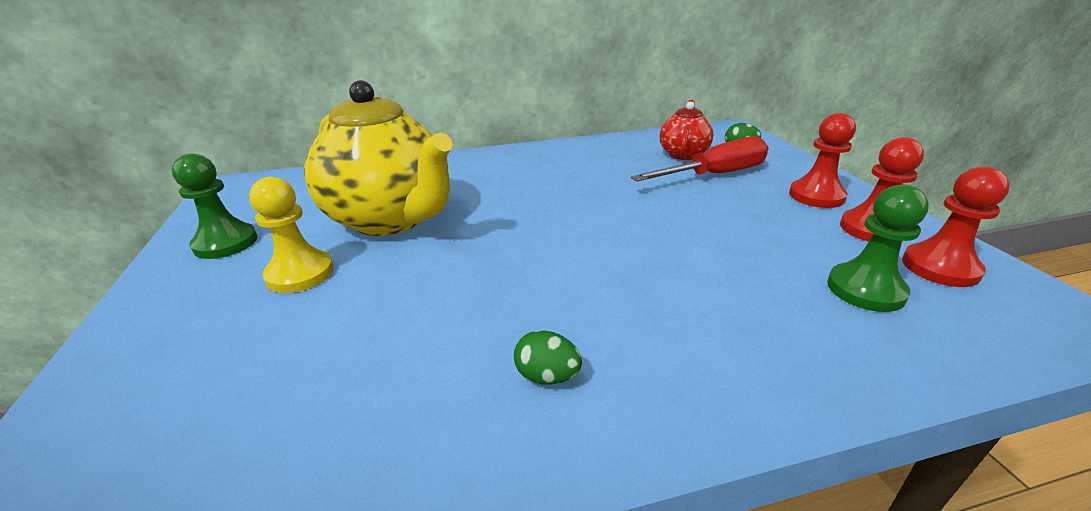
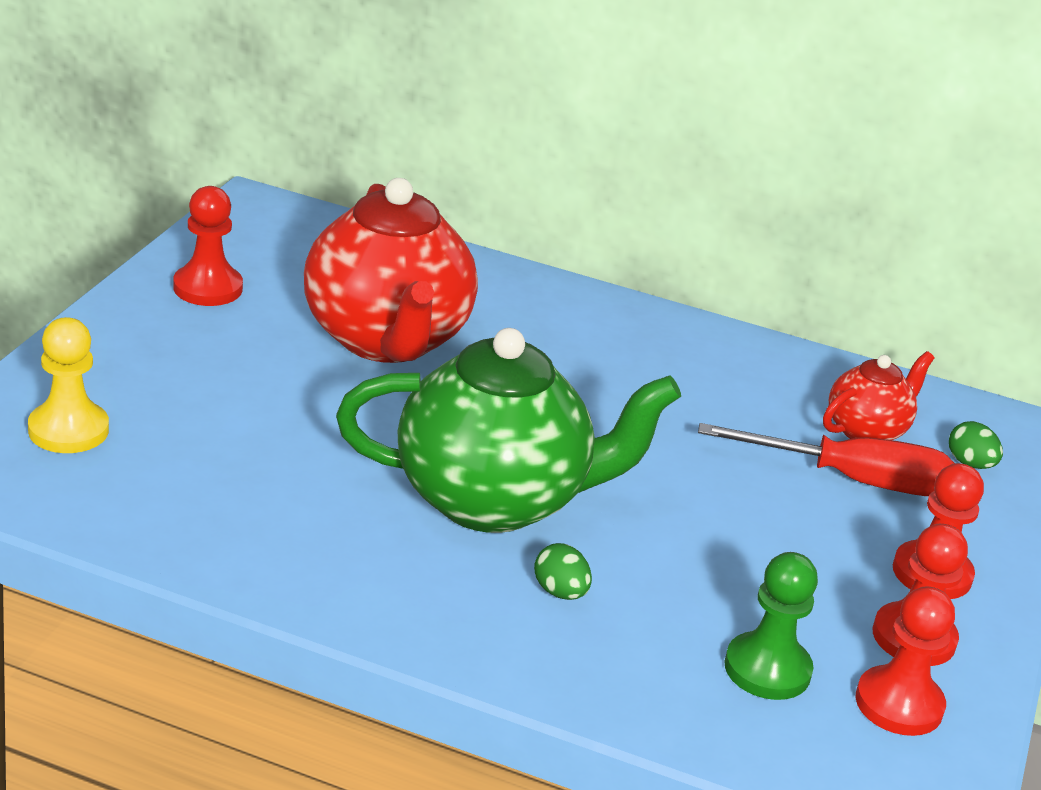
camera: 30 degrees right, 0 degrees up
(226, 243) = (208, 288): green pawn -> red pawn
(300, 274) = (250, 360): yellow pawn -> yellow pawn (68, 430)
(391, 219) = (386, 340): yellow teapot -> red teapot
(547, 376) = (367, 557): green egg -> green egg (560, 592)
(575, 278) = (494, 500): none -> green teapot

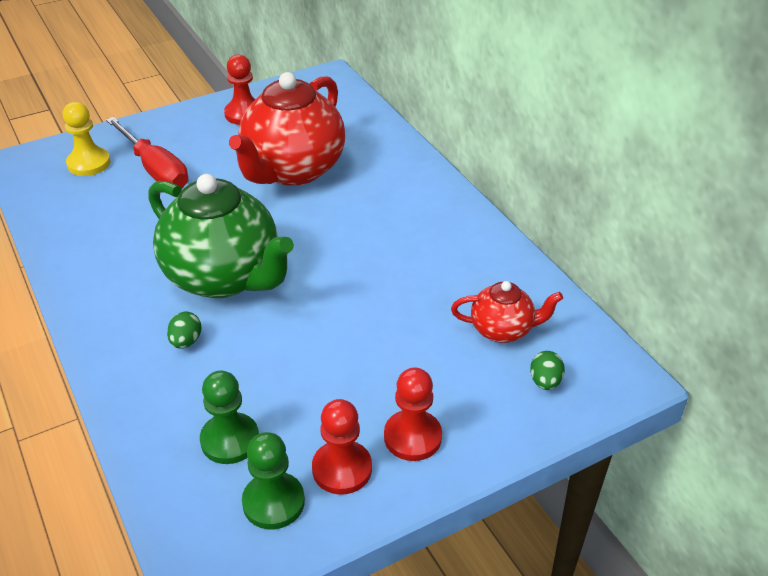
camera: 45 degrees right, 10 degrees up
(851, 480) = (446, 356): red screwdriver -> red screwdriver (155, 169)
(899, 704) = (273, 502): red pawn -> green pawn

